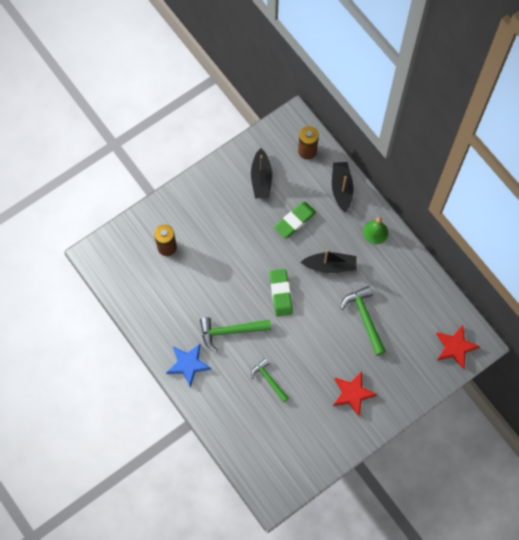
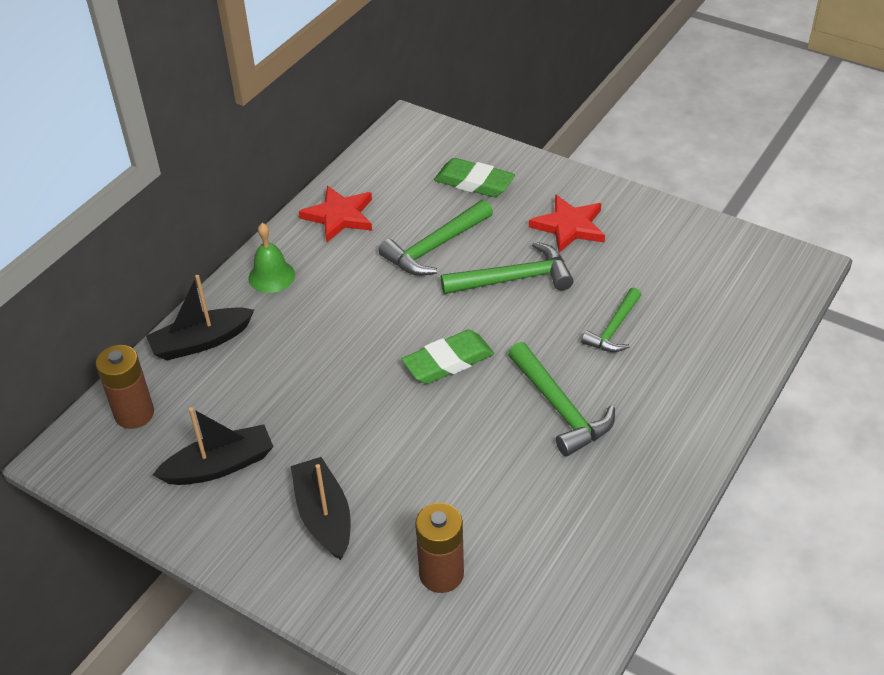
camera: 110 degrees left, 25 degrees down
(188, 364) = (661, 448): blue star -> none
(295, 221) = (294, 386): green eraser -> green eraser (474, 183)
(324, 347) = (513, 279): none -> green hammer
(330, 265) = (361, 314): black boat -> black boat (323, 516)
(455, 347) = (427, 145): red star -> red star (339, 216)

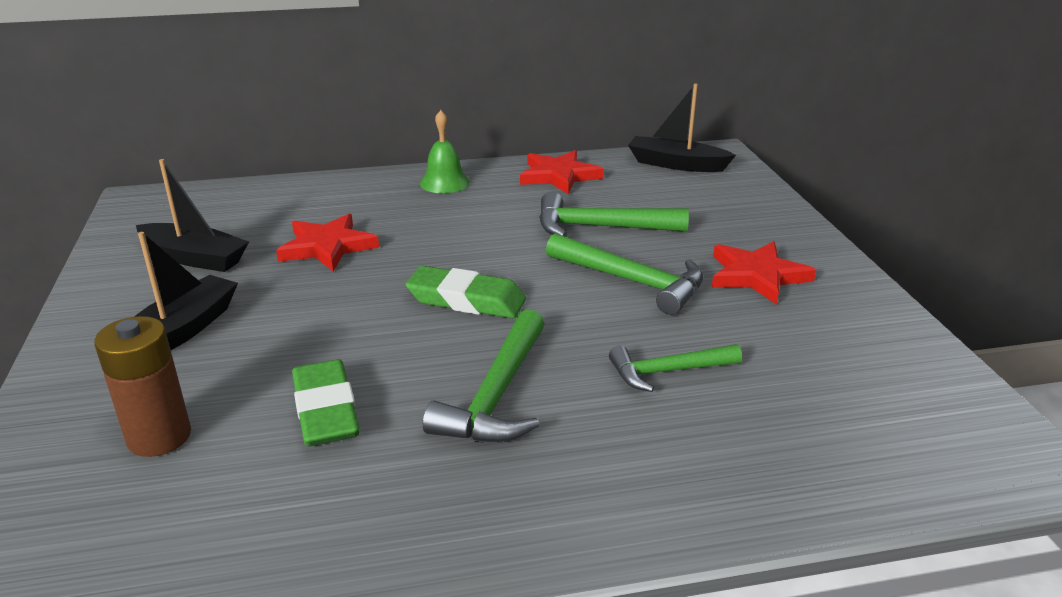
camera: 45 degrees right, 15 degrees down
(134, 414) = (216, 202): brown battery -> none
(201, 342) = (329, 191): black boat -> black boat (676, 164)
(293, 388) = (327, 247): none -> red star
(474, 183) = (712, 207): green eraser -> green eraser (326, 410)

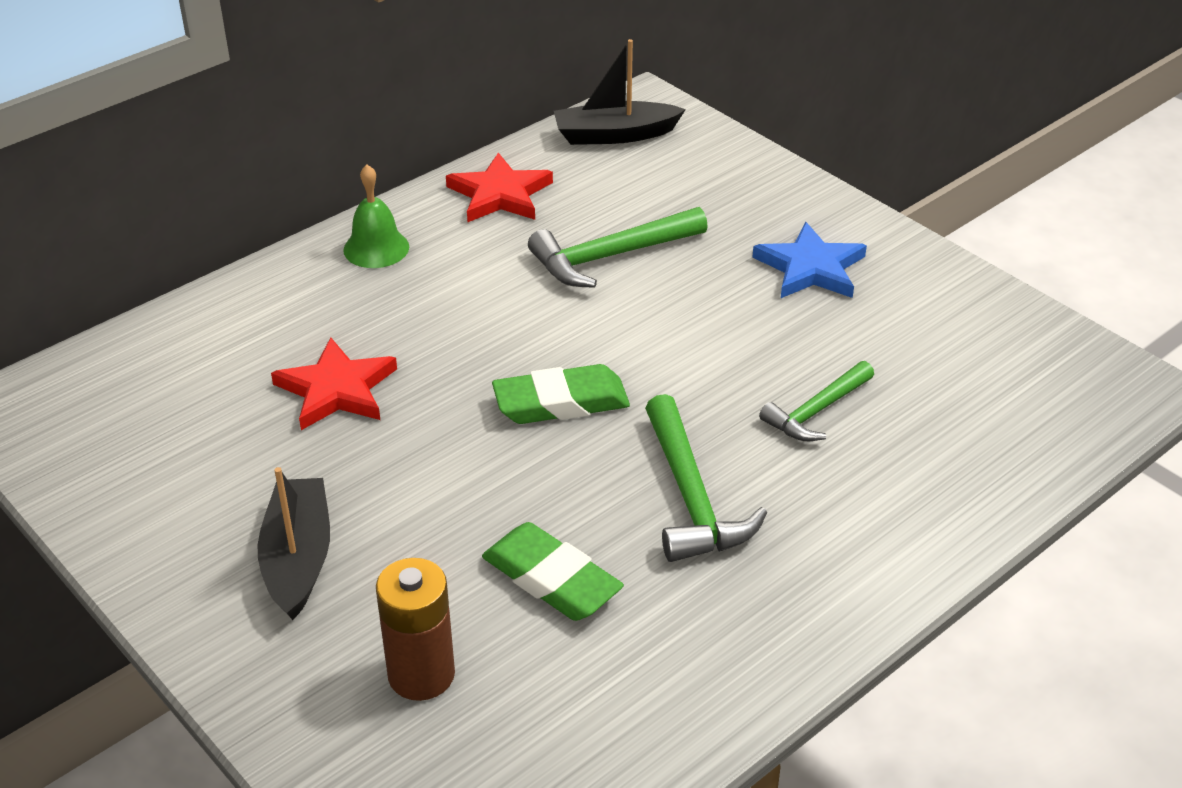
camera: 30 degrees left, 10 degrees up
(195, 258) = (194, 463): black boat -> none
(632, 281) = (701, 318): green hammer -> none
(757, 276) = (811, 268): red star -> blue star

